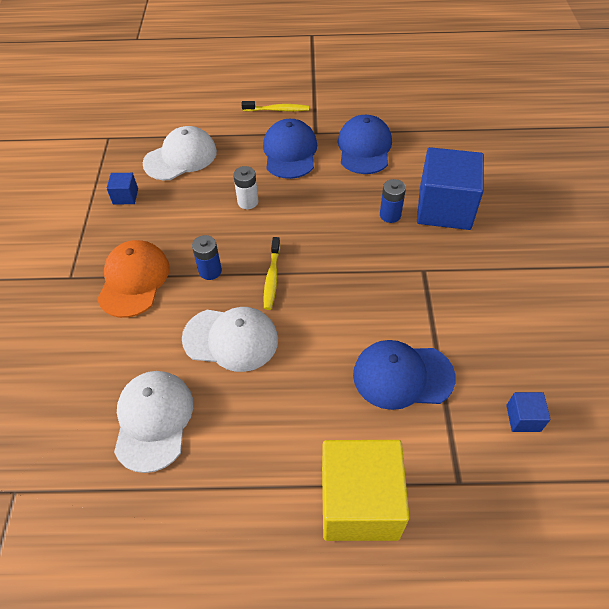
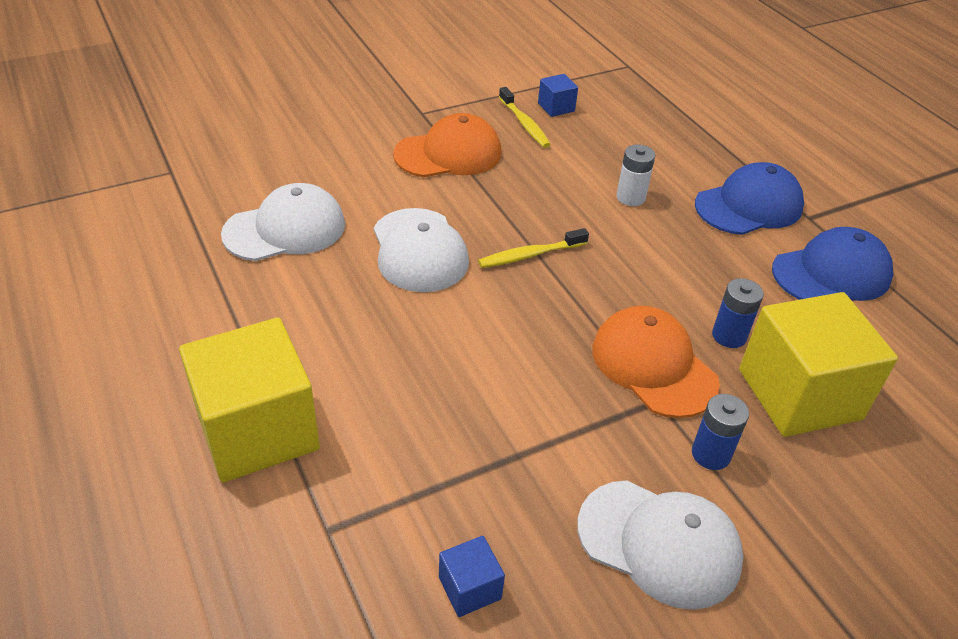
camera: 60 degrees right, 10 degrees down
(181, 157) = (650, 123): white cap -> white cap (659, 543)
(210, 271) = (502, 203): blue battery -> blue battery (711, 454)
(277, 110) = (813, 171): yellow toothbrush -> yellow toothbrush (524, 124)
(397, 259) = (653, 365): none -> orange cap
(402, 376) = (461, 424): blue cap -> none
(444, 208) = (799, 394): blue cube -> yellow cube

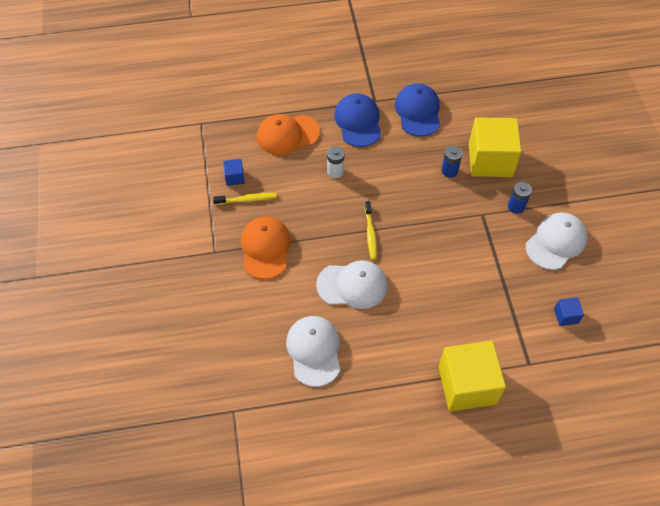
camera: 70 degrees left, 15 degrees up
(653, 365) = (461, 208): orange cap -> orange cap (287, 134)

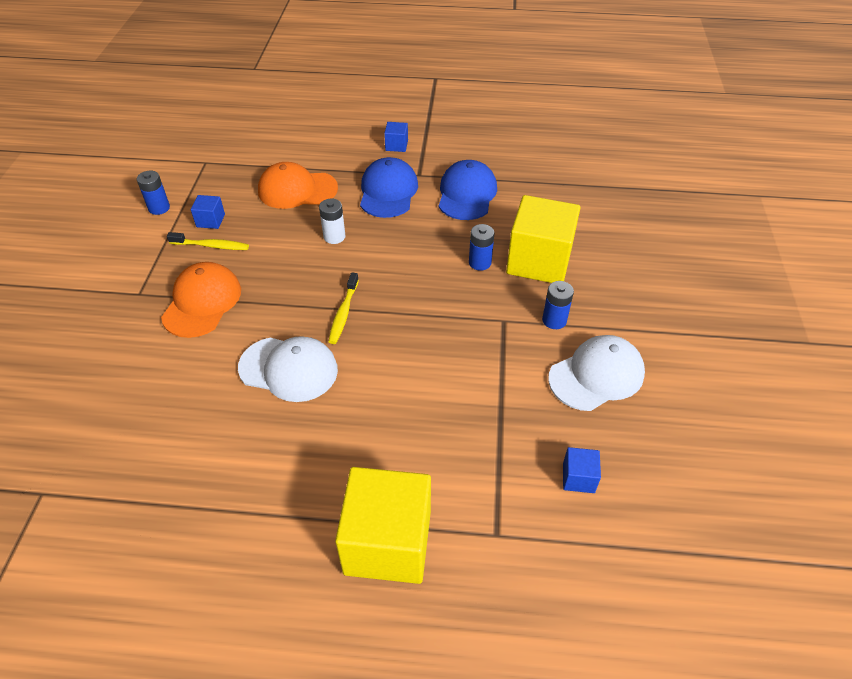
camera: 15 degrees right, 10 degrees down
(188, 174) = (159, 208): none -> blue battery
(314, 351) = (194, 440): white cap -> none
(346, 75) = (396, 145): none -> blue cube

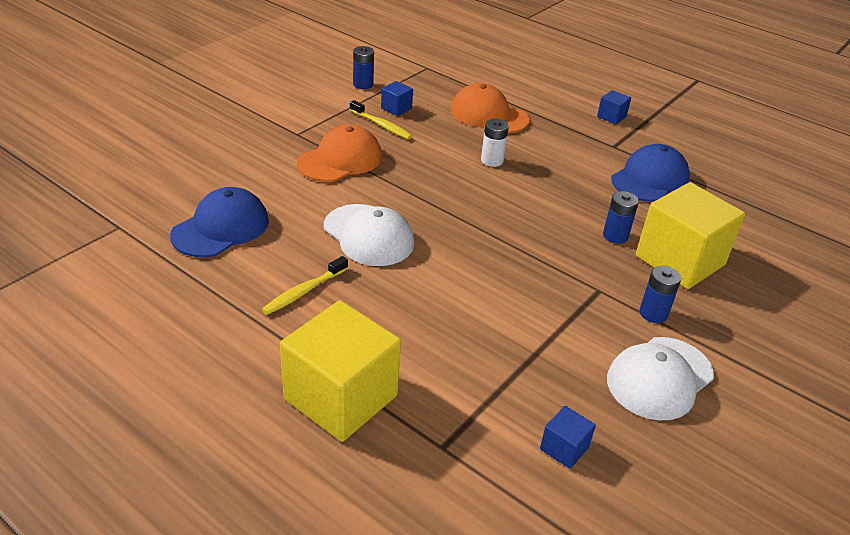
camera: 30 degrees right, 10 degrees down
(343, 313) = (450, 218): yellow toothbrush -> yellow toothbrush (304, 291)
(388, 192) = (572, 147): blue cap -> blue cap (221, 228)
(596, 375) = (659, 378): white cap -> white cap turned 135 degrees clockwise

